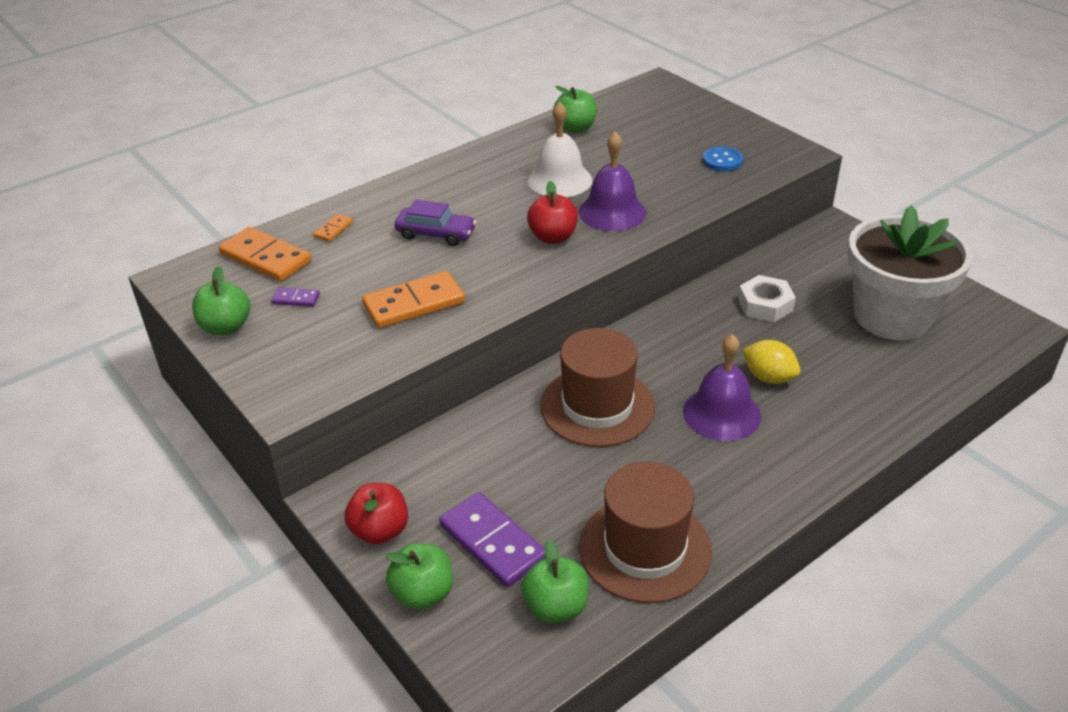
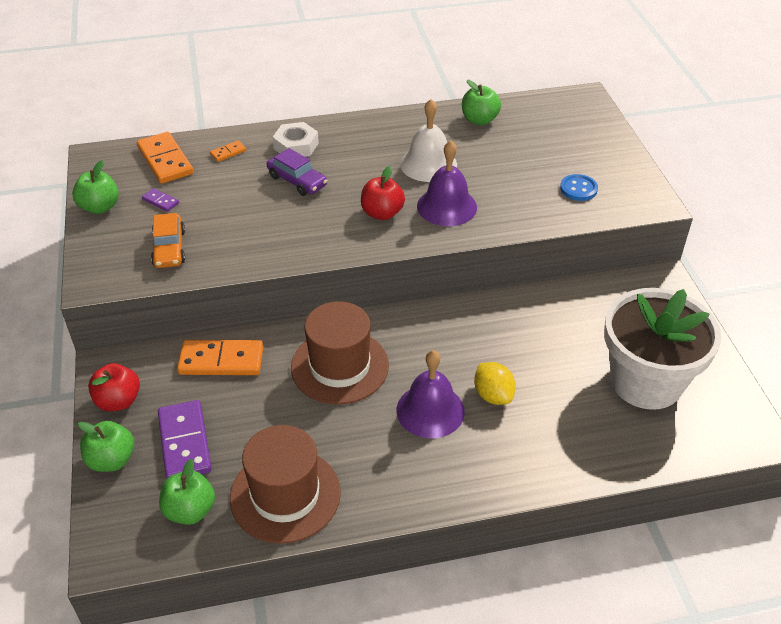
camera: 25 degrees right, 5 degrees up
(348, 341) = (169, 248): none -> orange car
(414, 303) = (237, 234): orange domino -> orange domino (221, 360)
(765, 305) = (542, 330): white nut -> white nut (296, 146)

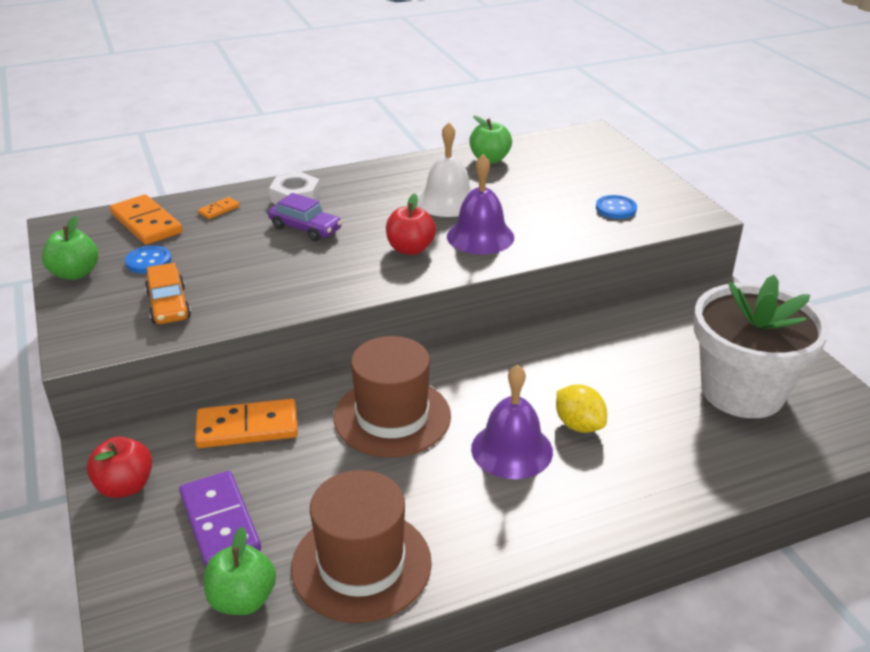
camera: 10 degrees left, 10 degrees down
(111, 460) = (127, 554): green apple -> none
(160, 201) = (148, 261): purple domino -> blue button

